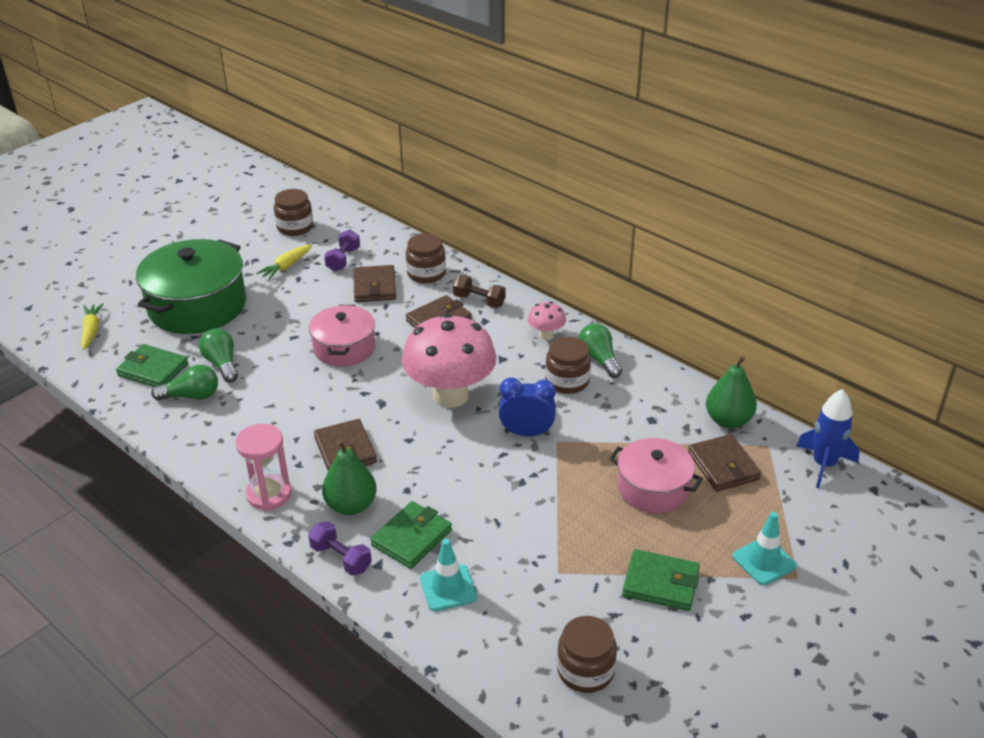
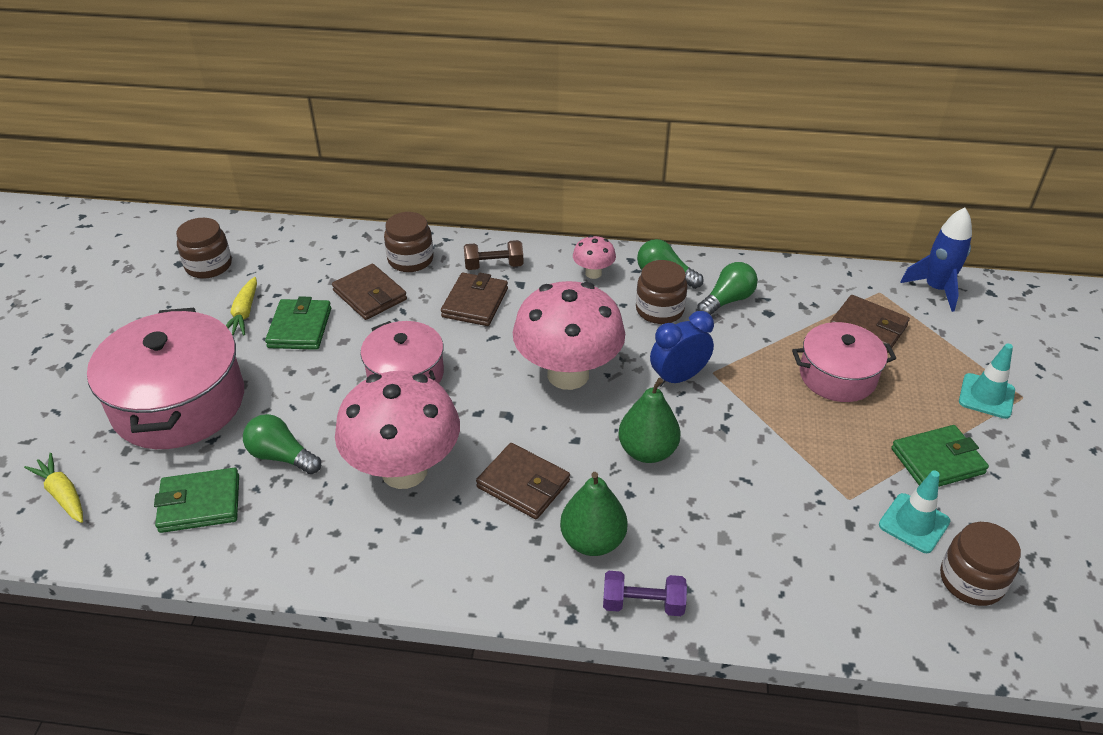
camera: 35 degrees left, 5 degrees up
(191, 396) = (282, 511): green light bulb -> green light bulb (727, 300)
(197, 306) = (179, 403): green pot -> pink pot
(269, 494) = (493, 577): pink hourglass -> none
(282, 406) = (404, 470): none -> pink mushroom
(343, 259) = (303, 280): purple dumbbell -> none
(411, 538) = (687, 541): green wallet -> green wallet (300, 328)
(448, 588) = (775, 573): turquoise traffic cone -> turquoise traffic cone (914, 523)
(728, 420) = (827, 284): green pear -> green pear (647, 451)

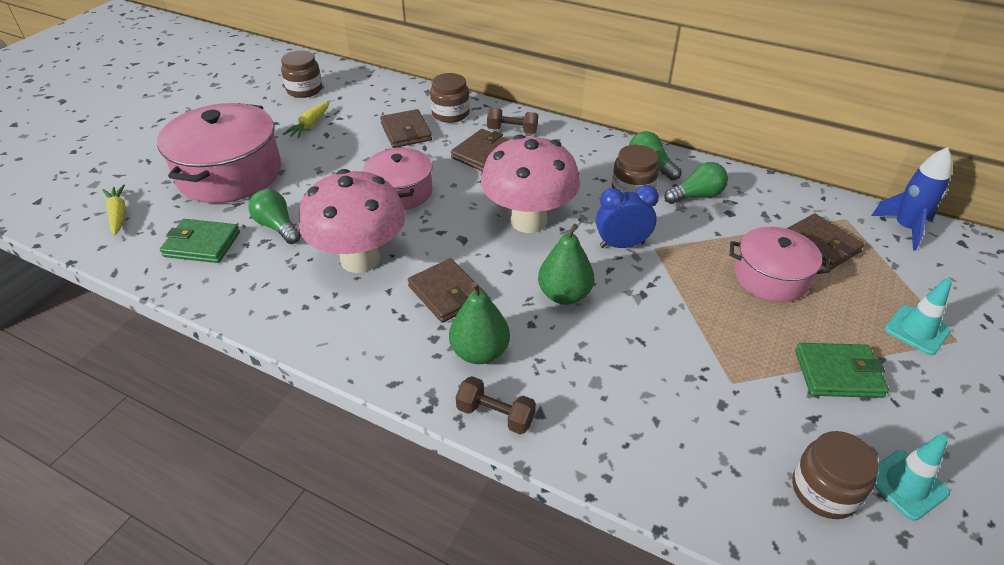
camera: 20 degrees right, 0 degrees up
(300, 328) = (342, 143): green wallet -> none
(593, 273) = (590, 152): pink mushroom -> none
(643, 604) = (495, 415): purple dumbbell -> brown dumbbell
(914, 523) = (787, 421): turquoise traffic cone -> turquoise traffic cone (906, 484)

